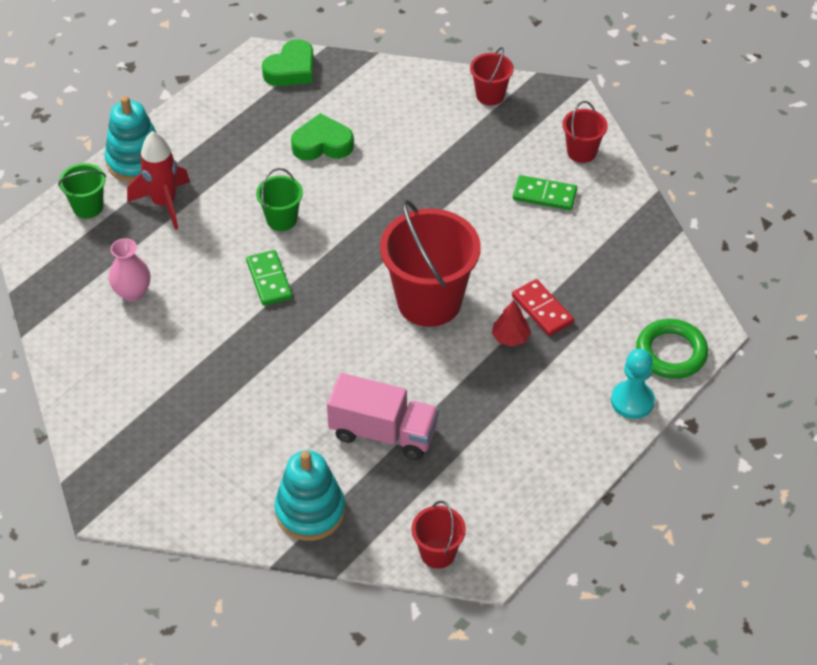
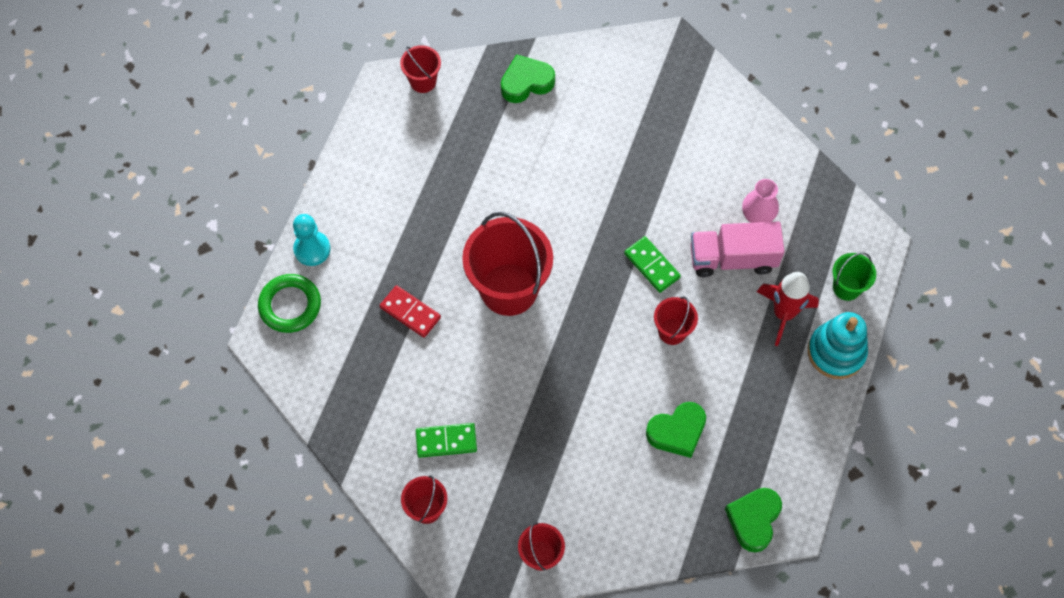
camera: 160 degrees right, 15 degrees up
(281, 219) = (672, 331): green bucket -> red bucket
(310, 511) = (526, 82): turquoise stacking toy -> green heart
(383, 433) = (498, 159): pink truck -> pink truck (732, 258)
(510, 337) = (428, 276): red tree -> none

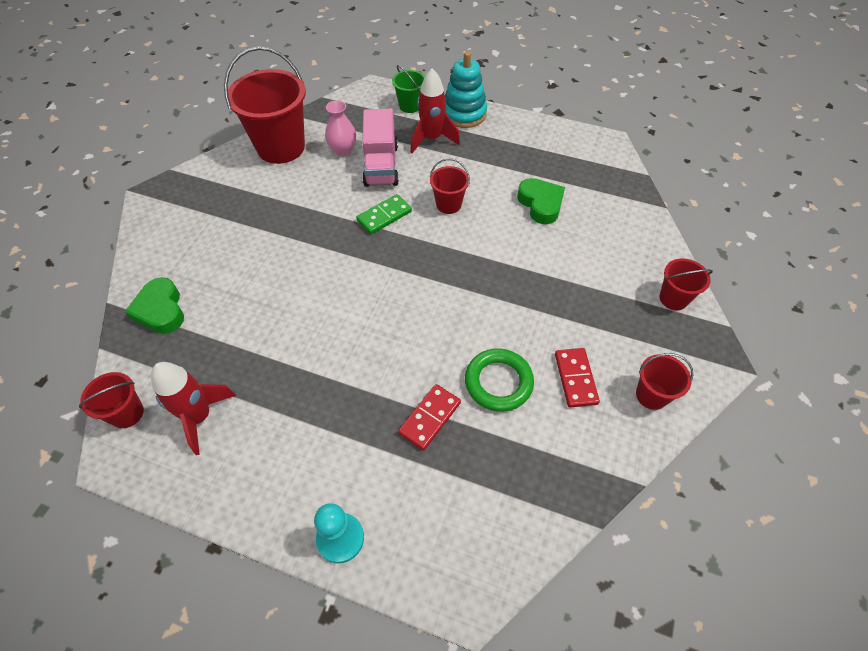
camera: 90 degrees left, 10 degrees down
(290, 305) = (419, 563): green ring -> green ring (498, 382)
(417, 134) = (199, 417): none -> red rocket
(446, 441) = (575, 378): green domino -> red domino
(509, 289) = (404, 325): red bucket -> red bucket (281, 147)
(753, 520) = (607, 163): green heart -> none

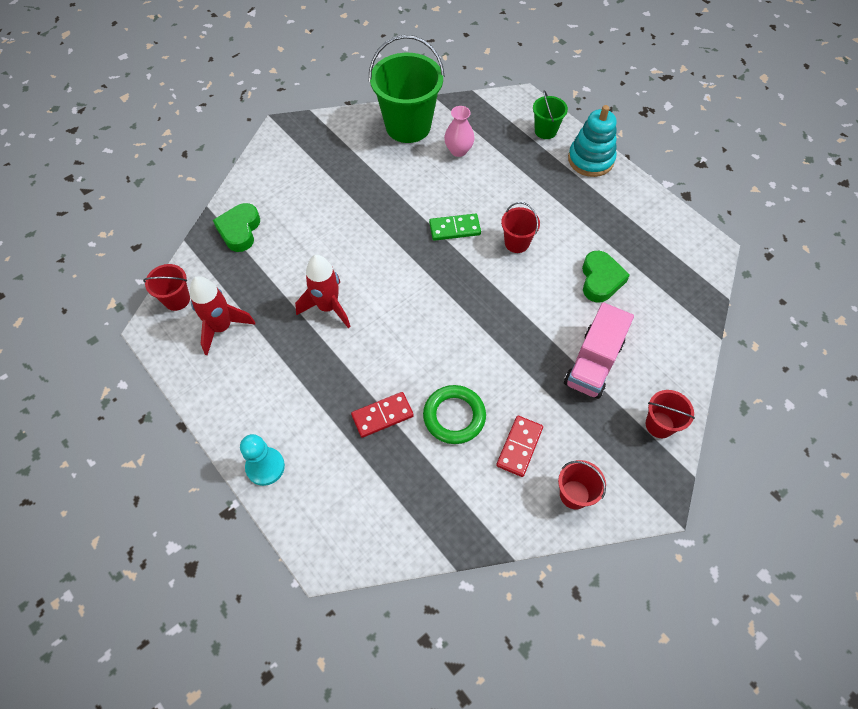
camera: 30 degrees right, 5 degrees up
(281, 147) = (408, 126): red bucket -> green bucket
(381, 165) = (482, 180): pink truck -> pink truck (593, 363)
(432, 139) = (543, 173): red rocket -> red rocket (328, 307)

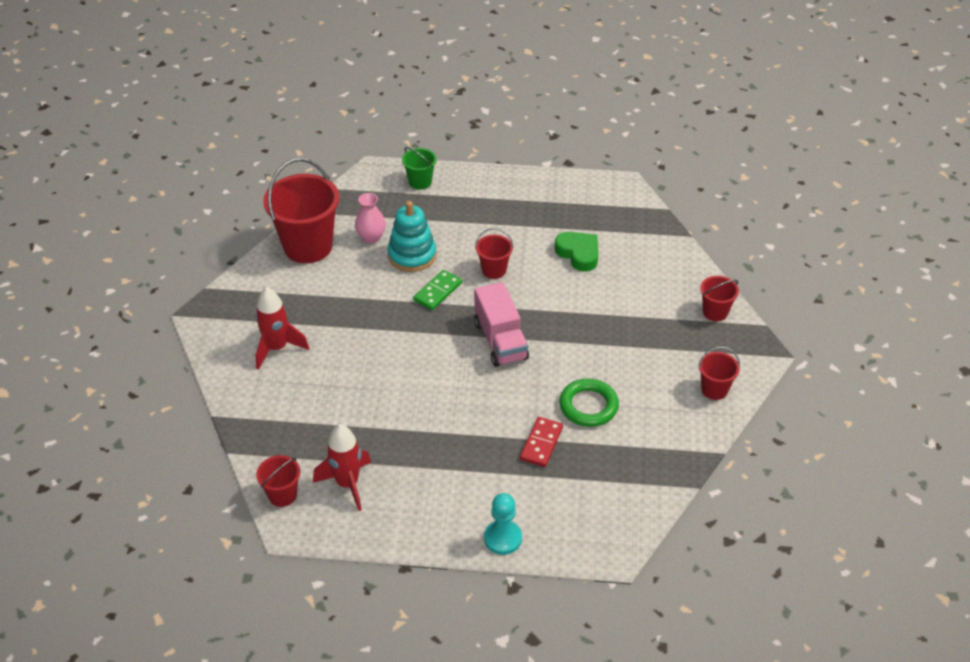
camera: 45 degrees left, 15 degrees down
(239, 230) = (267, 412): green heart -> none
(328, 307) = (412, 409): red rocket -> red rocket (277, 348)
(408, 126) = (308, 246): green bucket -> red bucket
(519, 447) = (650, 390): red domino -> none
(590, 160) = (477, 181): turquoise stacking toy -> turquoise stacking toy (412, 255)
(593, 363) = (635, 307): pink truck -> pink truck (500, 341)

